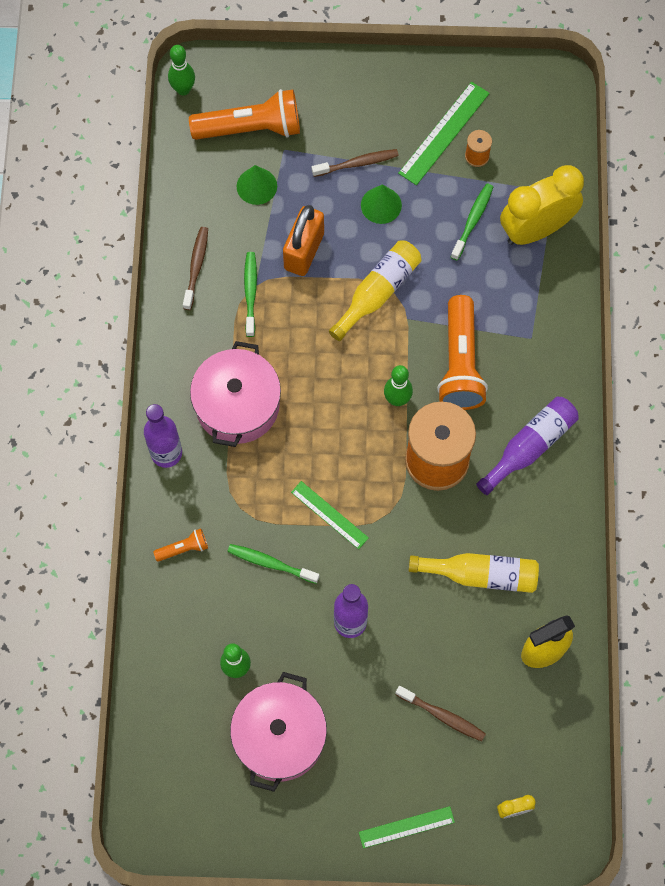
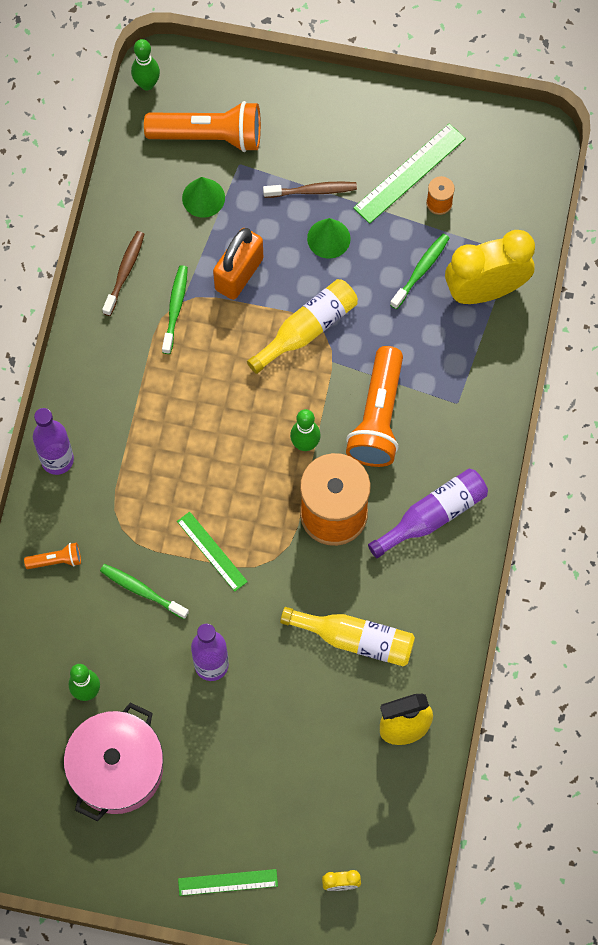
camera: 10 degrees right, 0 degrees up
(237, 405) = (139, 422): pink pot -> none
(442, 716) = (287, 776): brown toothbrush -> none

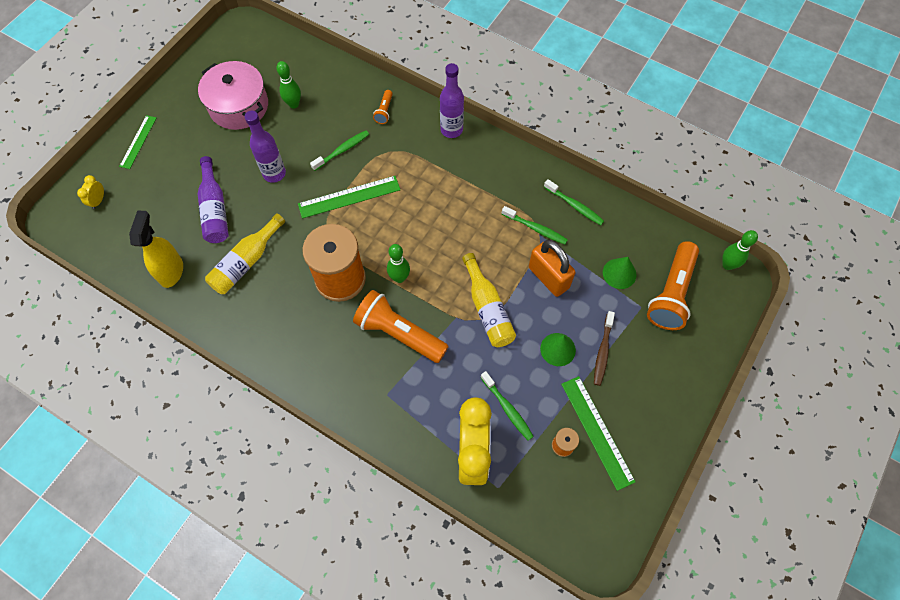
camera: 110 degrees right, 5 degrees down
(125, 272) = (574, 206): brown toothbrush -> green toothbrush
(212, 551) = (349, 197): green ruler -> green ruler, size x1.53
(432, 516) = (308, 344): purple bottle -> purple bottle (215, 209)

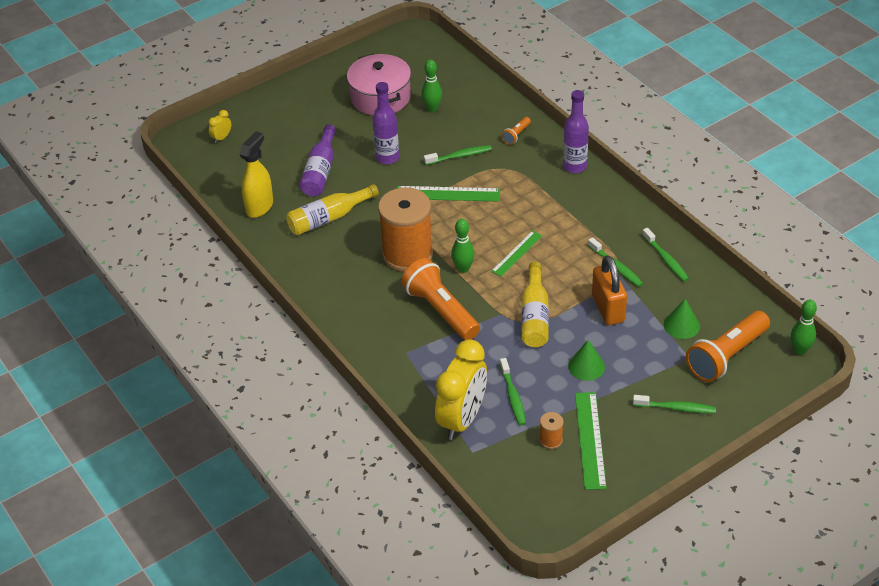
camera: 25 degrees right, 20 degrees down
(138, 142) = (277, 102): green ruler -> green ruler (516, 253)
(602, 352) = (630, 381): brown toothbrush -> none
(655, 366) = (676, 408): none -> green toothbrush

